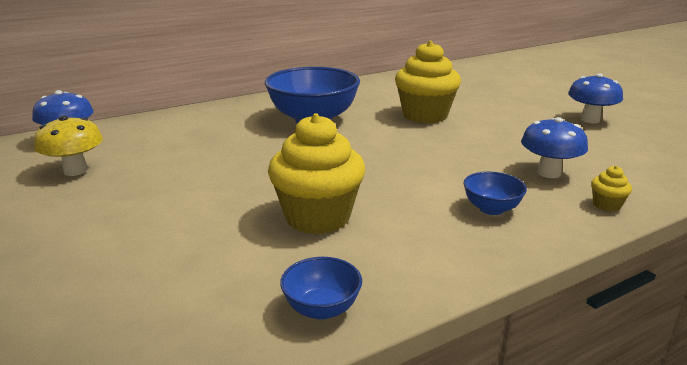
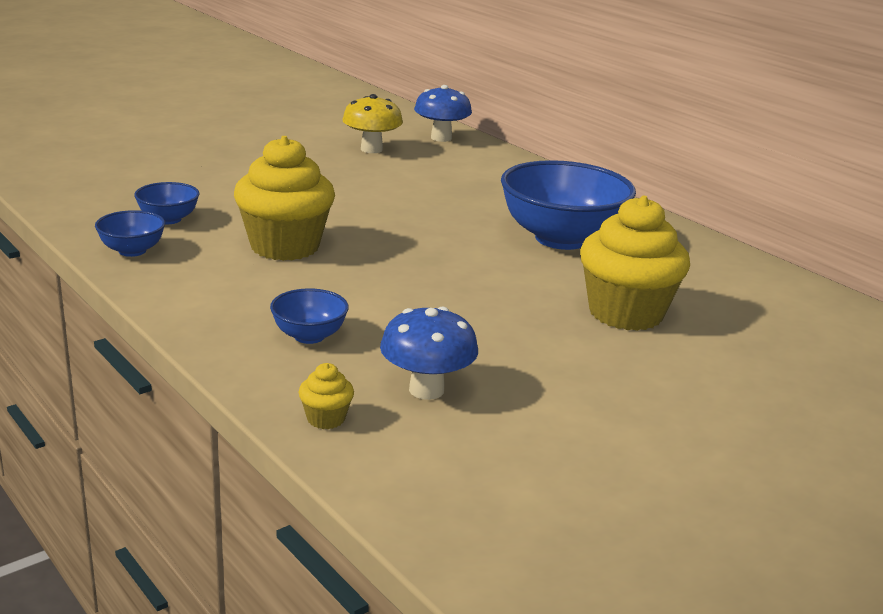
camera: 80 degrees right, 0 degrees up
(230, 287) = (168, 219): none -> blue bowl
(590, 120) = (704, 474): blue mushroom -> none

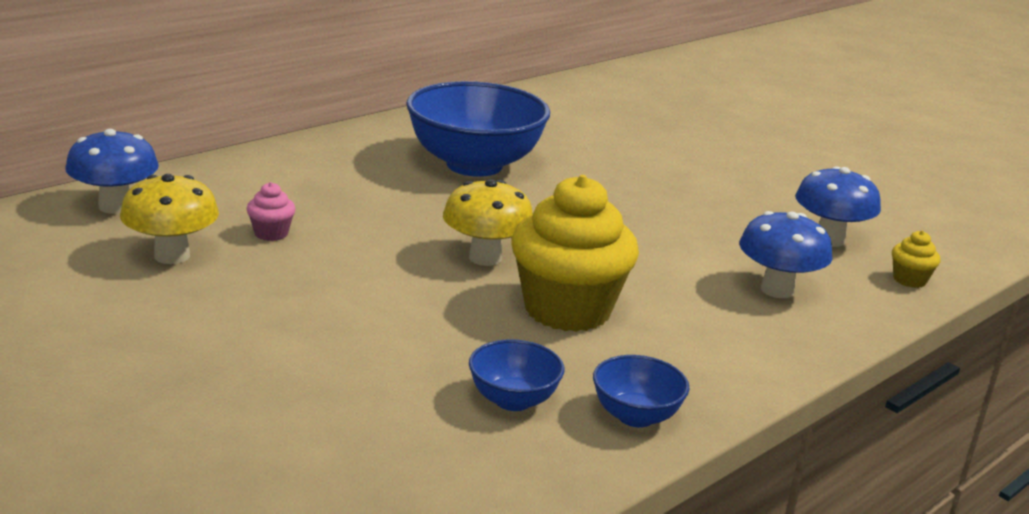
camera: 95 degrees left, 0 degrees up
(309, 336) = (777, 290): blue bowl -> blue mushroom
(372, 228) = (485, 258): none -> yellow mushroom
(407, 171) = (271, 233): none -> pink cupcake
(625, 313) = (633, 156): yellow cupcake -> none

